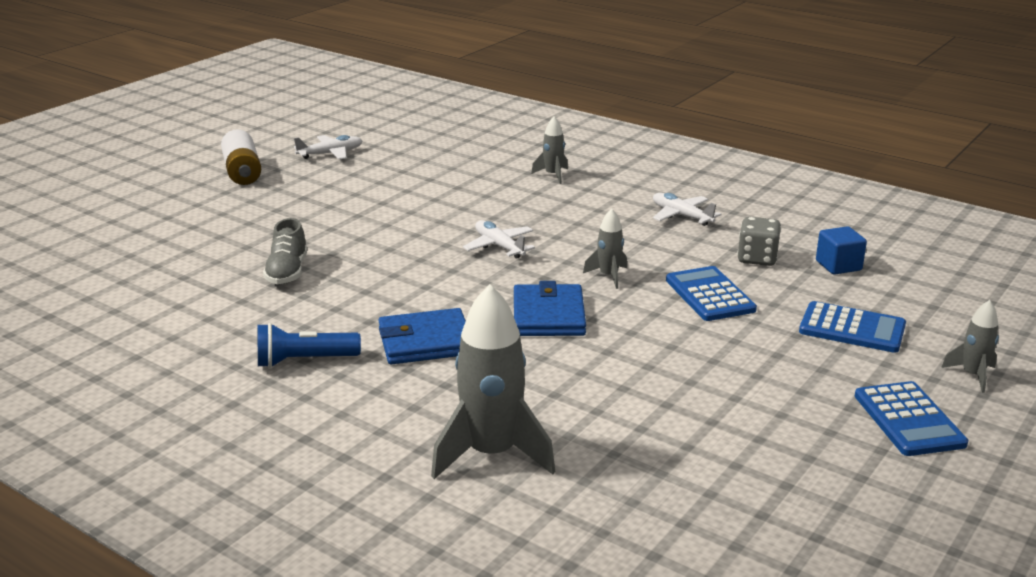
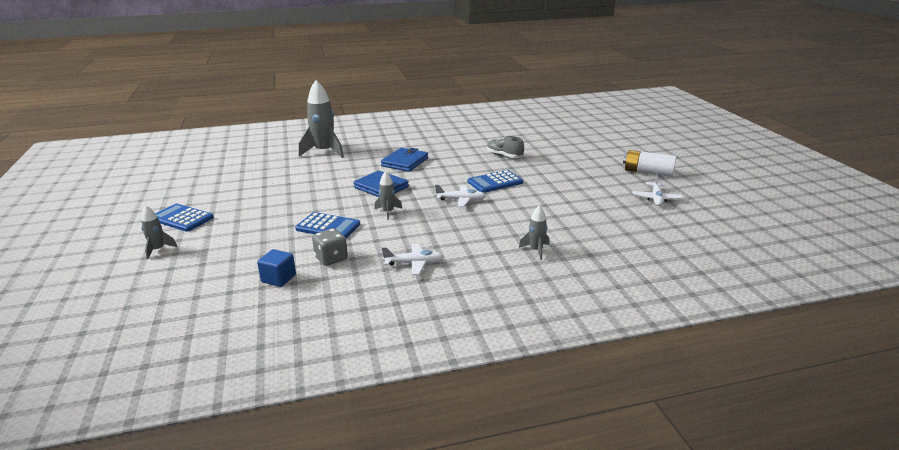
camera: 130 degrees right, 0 degrees up
(304, 361) = (427, 143): blue flashlight -> none
(852, 329) = (238, 244): blue calculator -> blue calculator (495, 182)

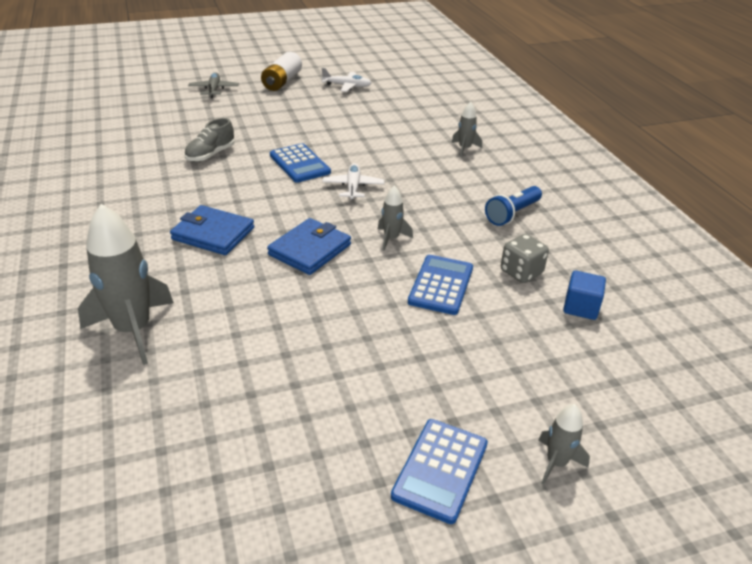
camera: 95 degrees left, 10 degrees up
(414, 263) = (512, 214): white plane -> blue flashlight
(614, 150) = (214, 90): none -> grey plane

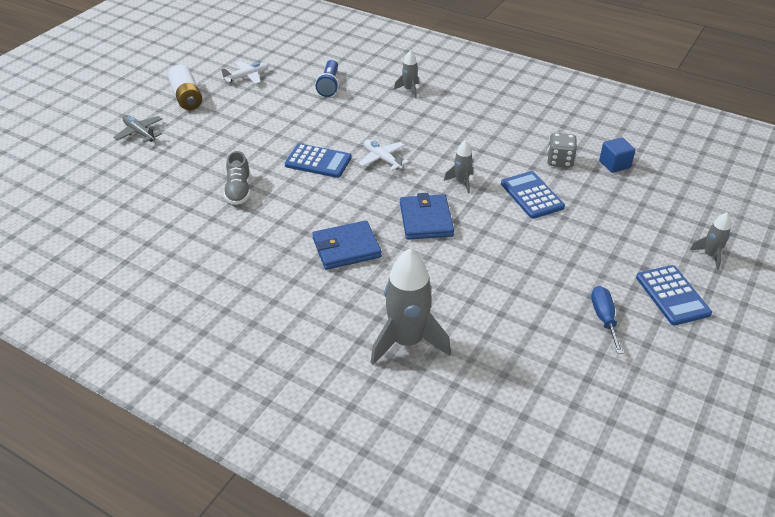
camera: 40 degrees left, 5 degrees up
(328, 436) = (604, 318): none -> blue screwdriver
(512, 214) = (503, 124): blue flashlight -> blue flashlight (329, 85)

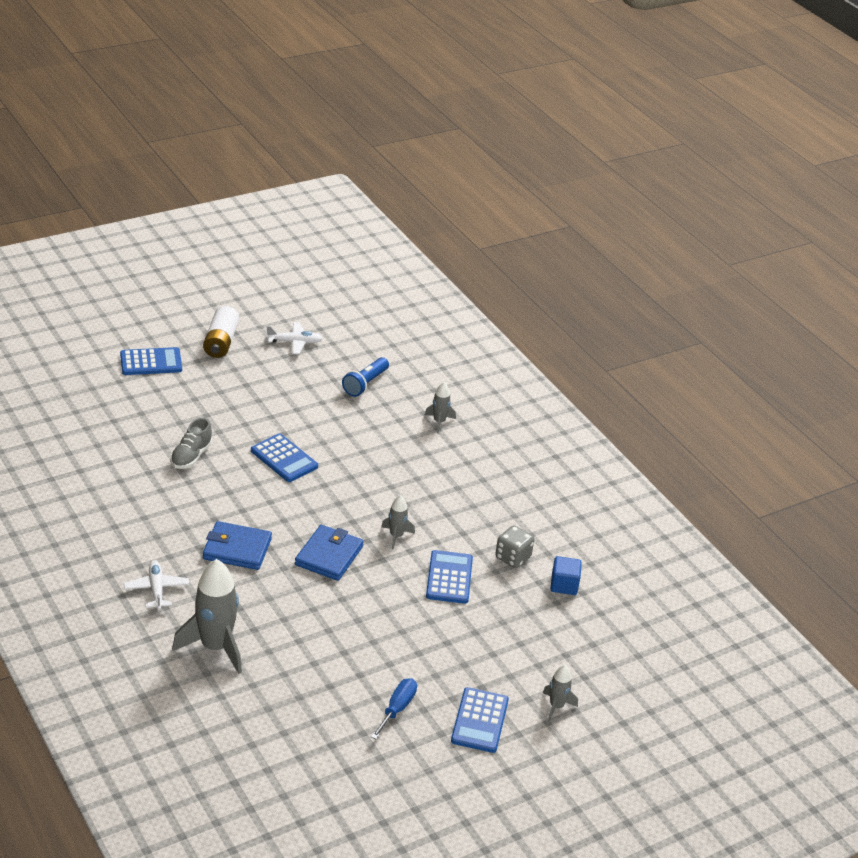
camera: 25 degrees right, 5 degrees down
(139, 133) = (151, 362): grey plane -> blue calculator
(382, 159) = (344, 482): white plane -> white plane (156, 589)

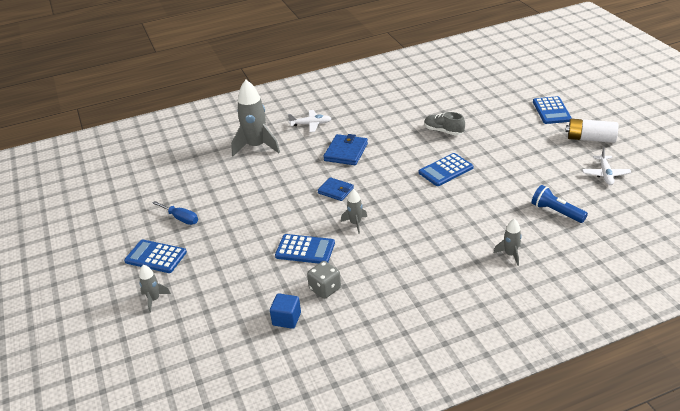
camera: 105 degrees right, 0 degrees up
(329, 556) = (335, 191): blue wallet -> blue wallet, size x0.66

